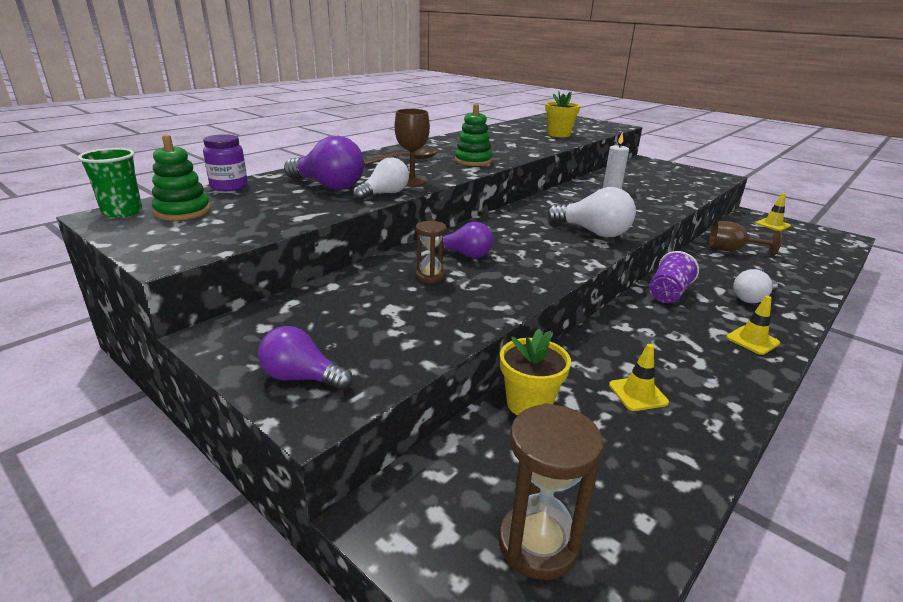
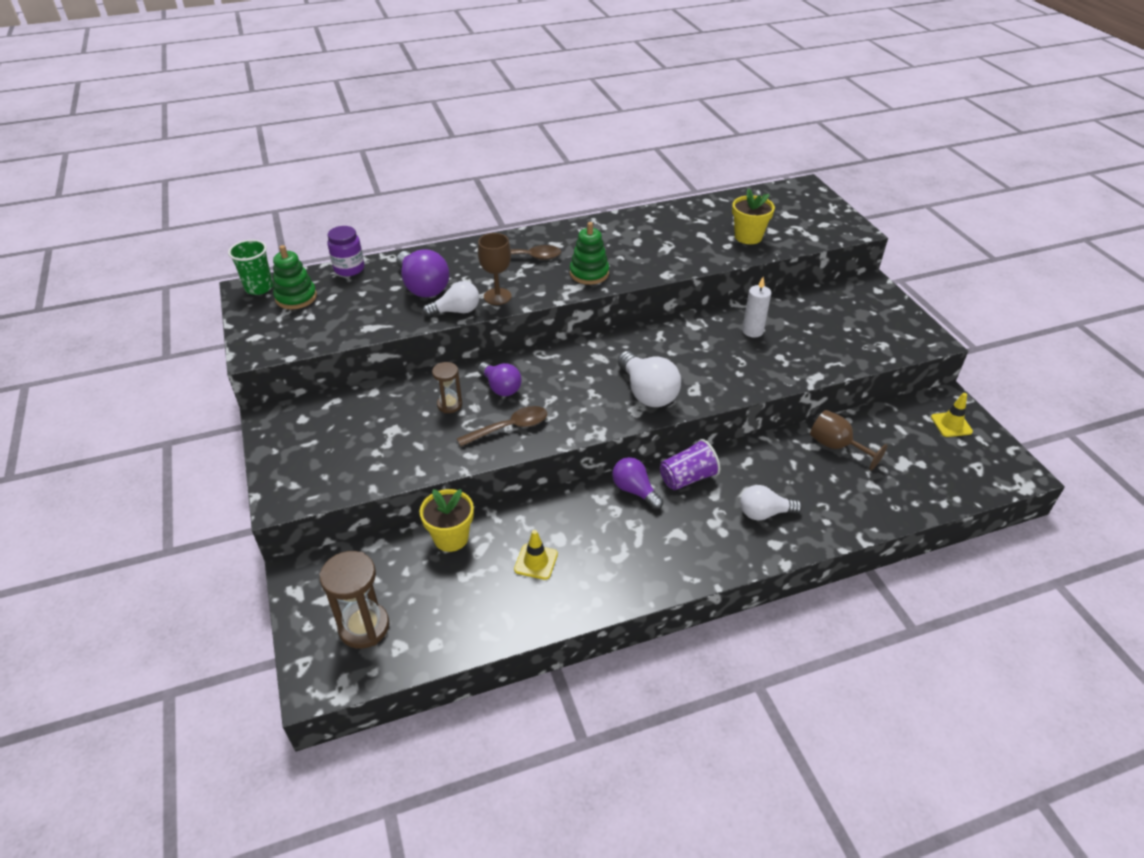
camera: 30 degrees right, 15 degrees up
(302, 378) = (293, 471): purple light bulb -> purple light bulb (634, 490)
(512, 278) = (510, 428): none -> brown spoon
(752, 340) = (696, 554): yellow traffic cone -> none

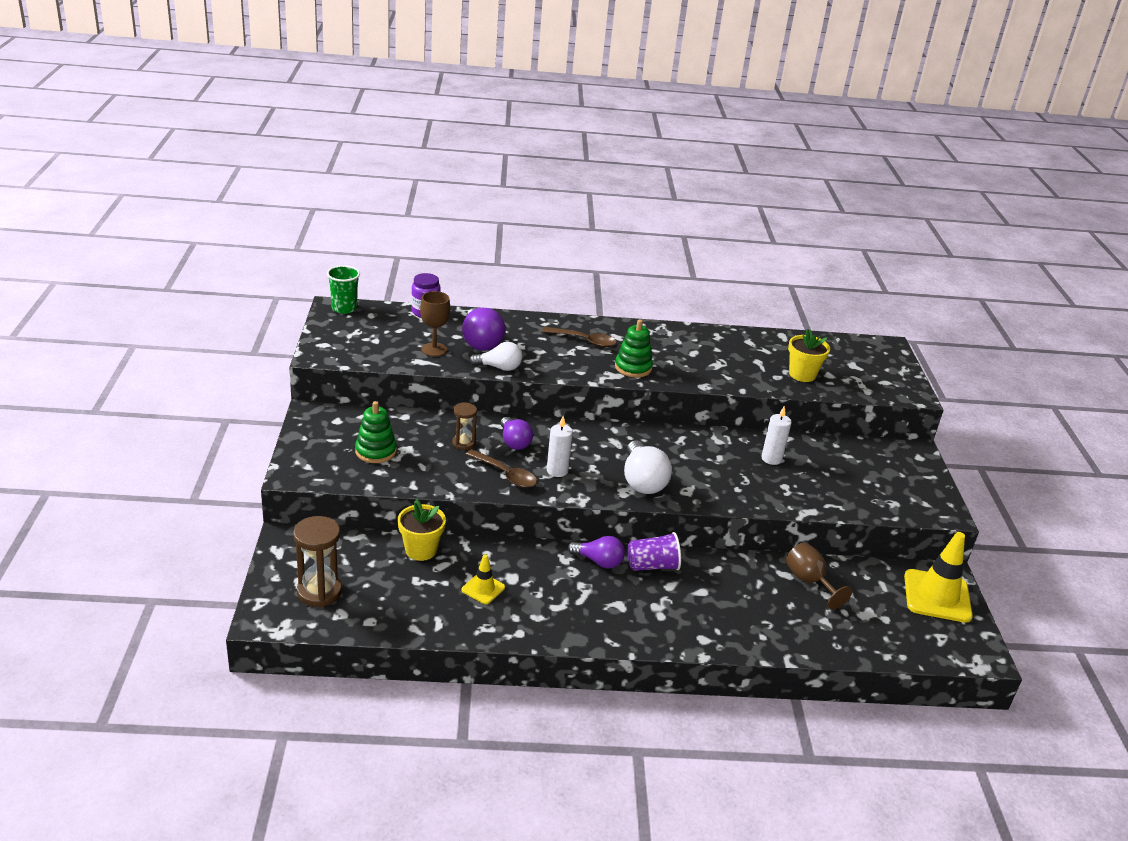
camera: 15 degrees right, 10 degrees down
(296, 297) = (370, 323): green stacking toy -> green stacking toy (376, 451)
(497, 296) = (541, 365): brown goblet -> brown goblet (434, 349)
(510, 428) = (505, 474): brown spoon -> brown spoon turned 45 degrees clockwise
(559, 407) = (557, 471): none -> white candle
(634, 490) = (598, 561): purple light bulb -> purple light bulb turned 135 degrees clockwise
(764, 513) = (707, 613): white light bulb -> none
(951, 424) = (937, 596): yellow traffic cone -> yellow traffic cone, size x1.92

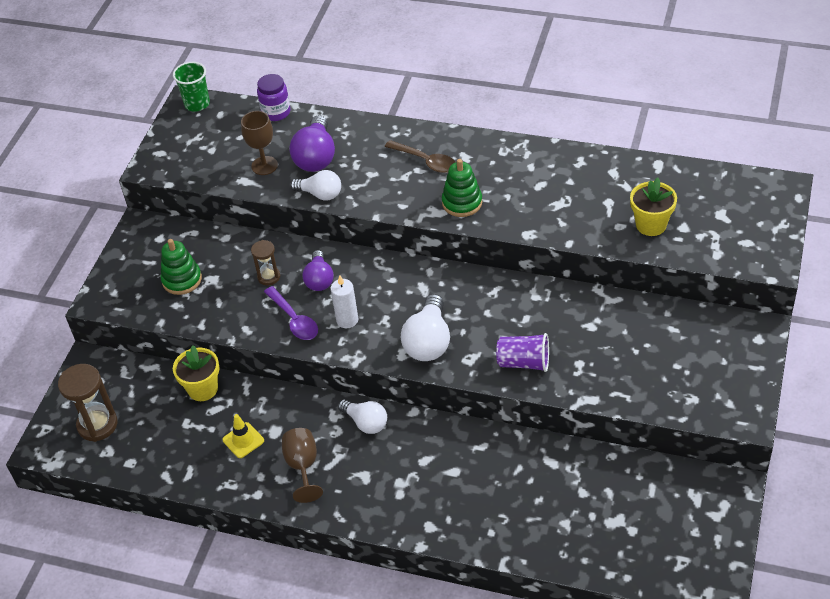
camera: 25 degrees right, 15 degrees up
(505, 474) = (294, 320): brown spoon -> purple spoon
(598, 561) = (366, 423): purple light bulb -> white light bulb
(652, 566) = (417, 434): purple cup -> purple cup (524, 362)
(771, 459) = (582, 325): white candle -> none
(809, 581) = (572, 474): brown goblet -> brown goblet (303, 466)
(937, 596) = (706, 511): yellow traffic cone -> none

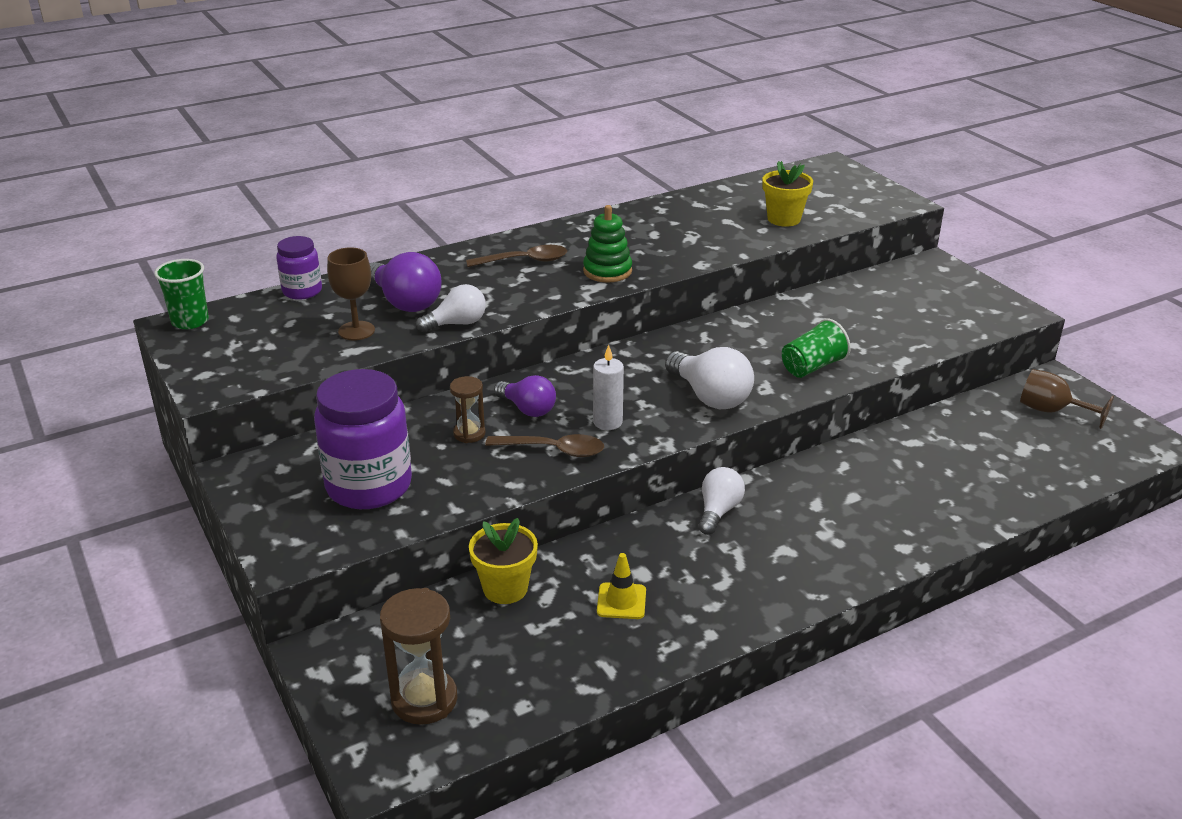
camera: 50 degrees left, 15 degrees down
(182, 280) = (369, 486): green stacking toy -> purple jar
(294, 320) = (554, 450): purple spoon -> brown spoon
(303, 466) = (716, 581): brown goblet -> brown goblet (1051, 411)
(366, 423) = (718, 511): white light bulb -> white light bulb turned 60 degrees counterclockwise
(524, 362) = (812, 367): purple cup -> green cup

